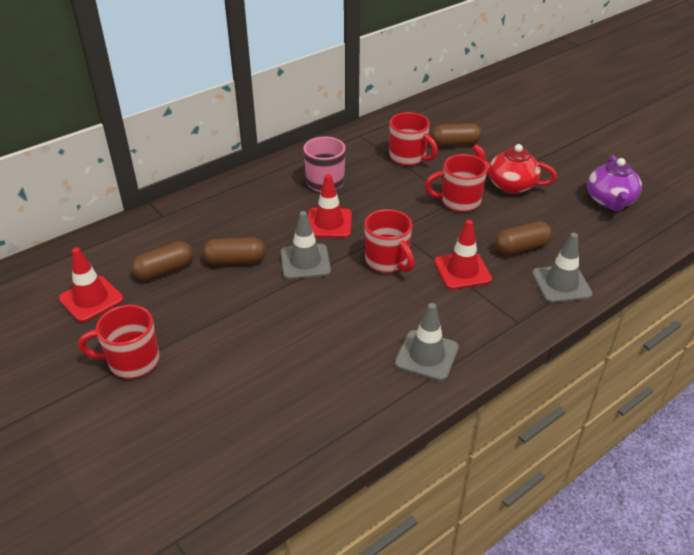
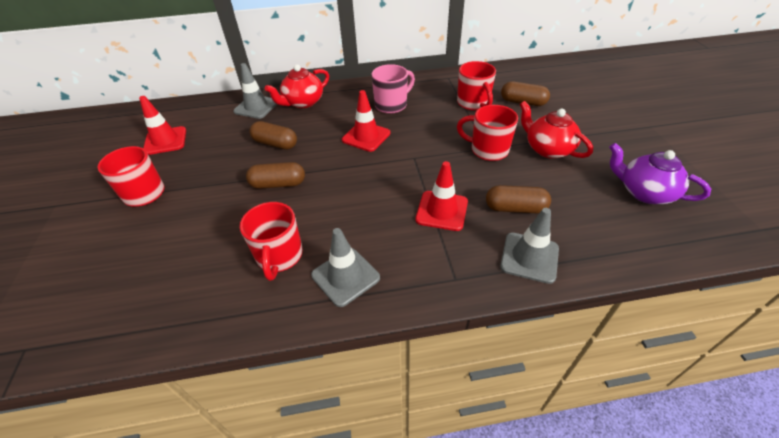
camera: 30 degrees right, 5 degrees up
(165, 270) = (226, 136): brown capsule -> brown capsule (278, 184)
(220, 206) = (303, 102): none -> red teapot
(305, 262) = (322, 160): grey traffic cone -> grey traffic cone (256, 107)
(387, 261) = (384, 181): red mug -> red mug (279, 256)
(610, 201) = (644, 192): purple teapot -> purple teapot turned 90 degrees clockwise

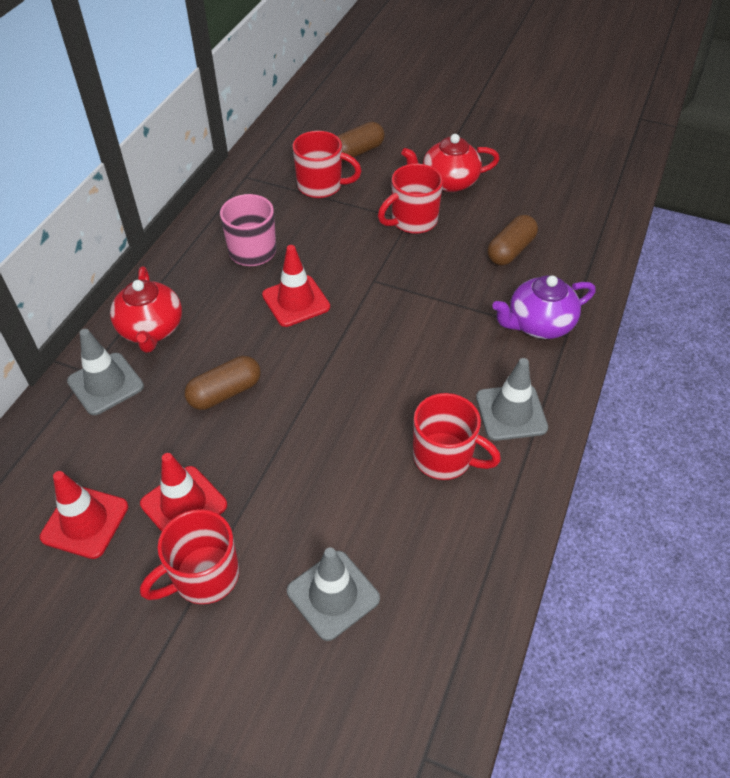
camera: 60 degrees left, 5 degrees up
(278, 184) = (316, 417): brown capsule -> none
(442, 211) = (474, 301): red traffic cone -> red traffic cone (184, 504)
(529, 257) = (574, 276): grey traffic cone -> grey traffic cone (333, 595)
(644, 192) = (552, 165): purple teapot -> purple teapot (539, 324)

